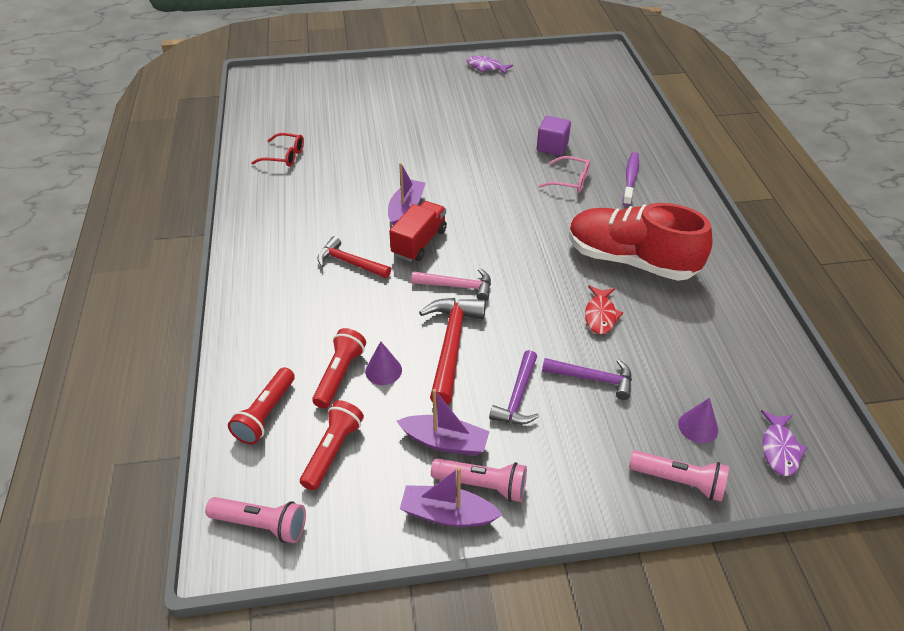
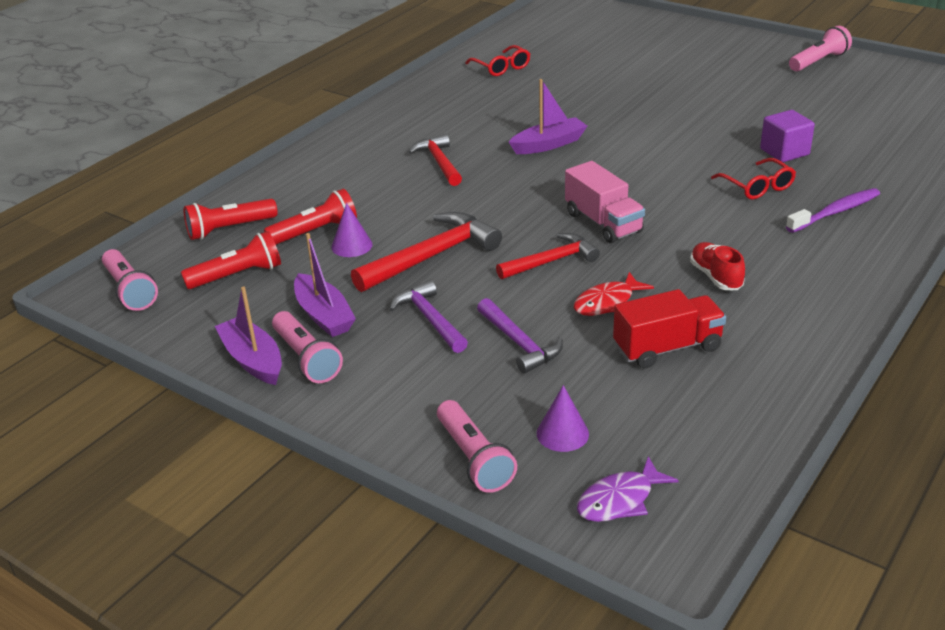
camera: 45 degrees right, 10 degrees down
(419, 242) = (521, 173): red truck -> red truck (667, 348)
(457, 286) = (504, 219): pink hammer -> none
(486, 67) = (818, 61): purple fish -> pink flashlight
(518, 397) = (430, 319): purple hammer -> purple hammer turned 90 degrees clockwise
(521, 255) = (603, 223): none -> pink truck
(530, 303) = (551, 261): none -> red hammer
(570, 181) = (757, 187): pink glasses -> red glasses
(631, 260) = (715, 277): red shoe -> red shoe, size x0.41

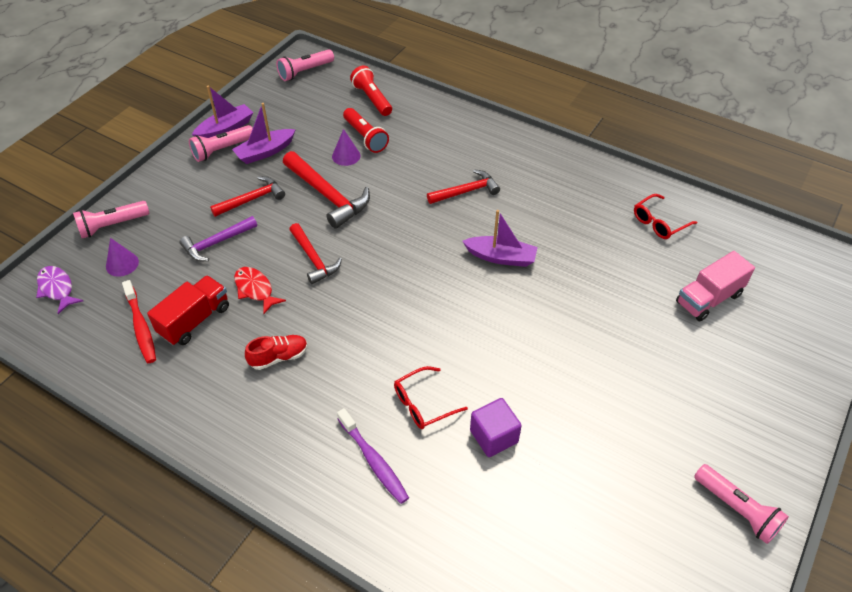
camera: 85 degrees right, 15 degrees up
(237, 275) = (315, 110): red flashlight -> none
(430, 319) = (252, 199): purple hammer -> red hammer
(548, 144) = (501, 257): purple boat -> purple boat turned 45 degrees counterclockwise
(603, 223) = (366, 290): pink truck -> pink truck (708, 298)
(667, 348) = (194, 320): red truck -> red truck turned 120 degrees counterclockwise
(686, 395) = (141, 327): none -> red toothbrush

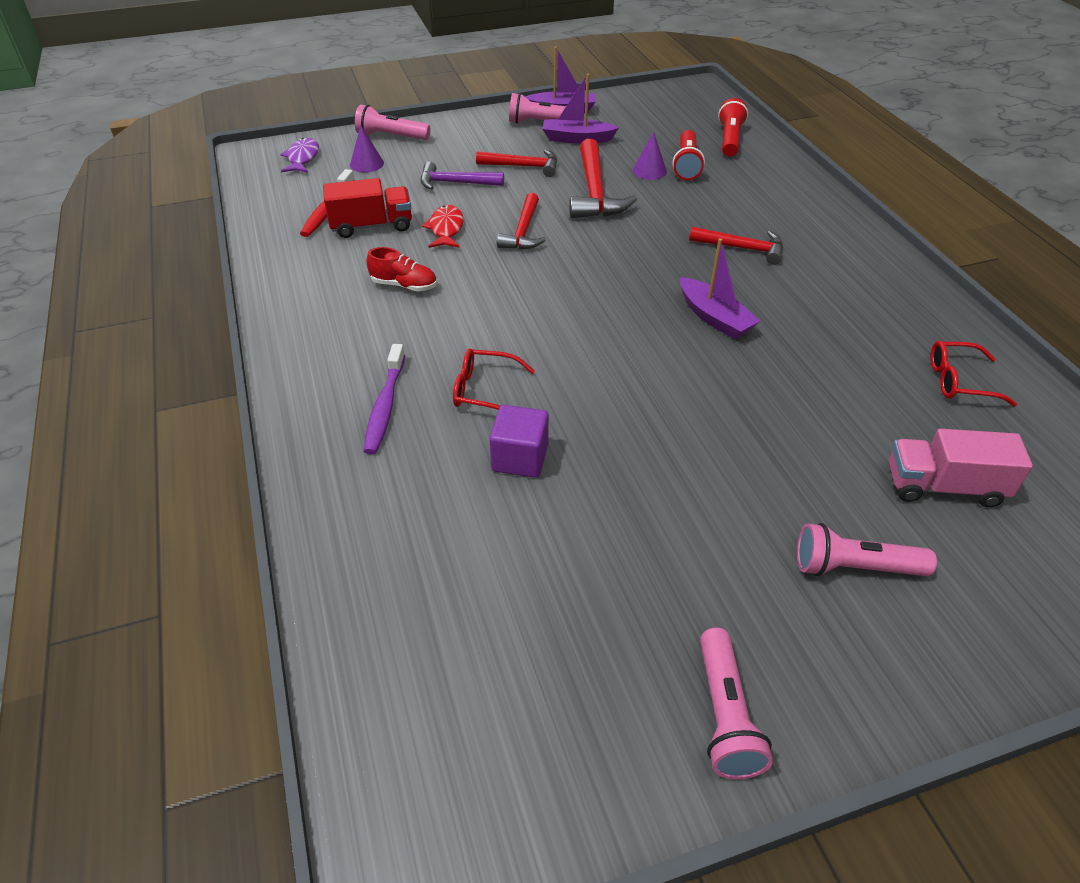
camera: 40 degrees right, 5 degrees down
(305, 71) = (687, 97): pink flashlight -> pink flashlight (854, 567)

